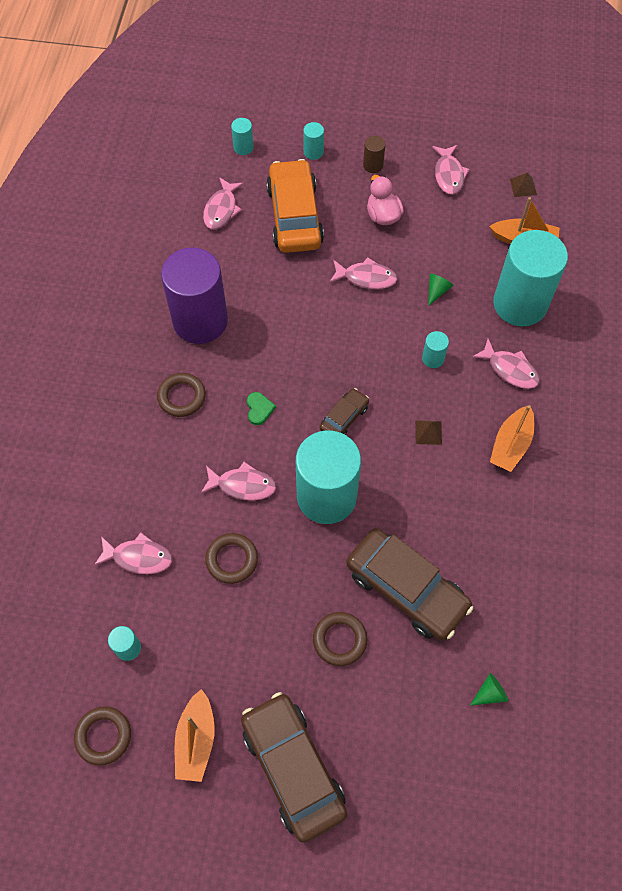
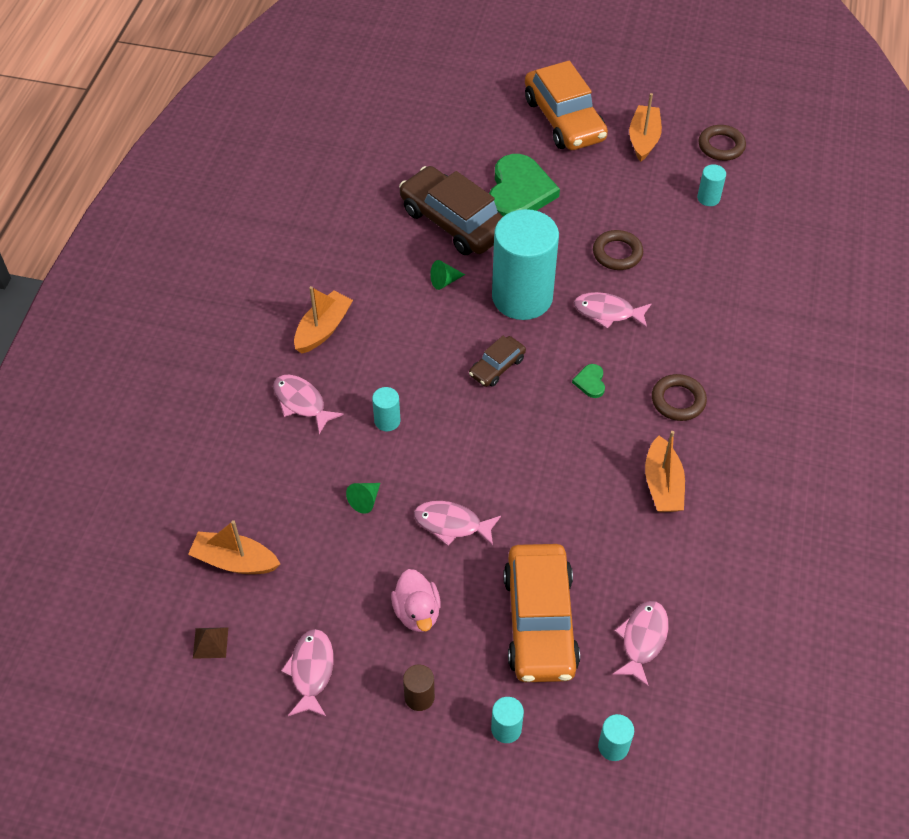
camera: 175 degrees left, 10 degrees down
(139, 557) = (707, 261): pink fish -> none
(200, 321) = (662, 485): purple cylinder -> orange boat
(293, 768) = (564, 119): brown car -> orange car
(339, 640) = (519, 191): brown ring -> green heart
(428, 432) = (407, 347): brown pyramid -> none
(490, 693) = (395, 151): green cone -> green cone (444, 281)
(520, 304) = (267, 476): turquoise cylinder -> none

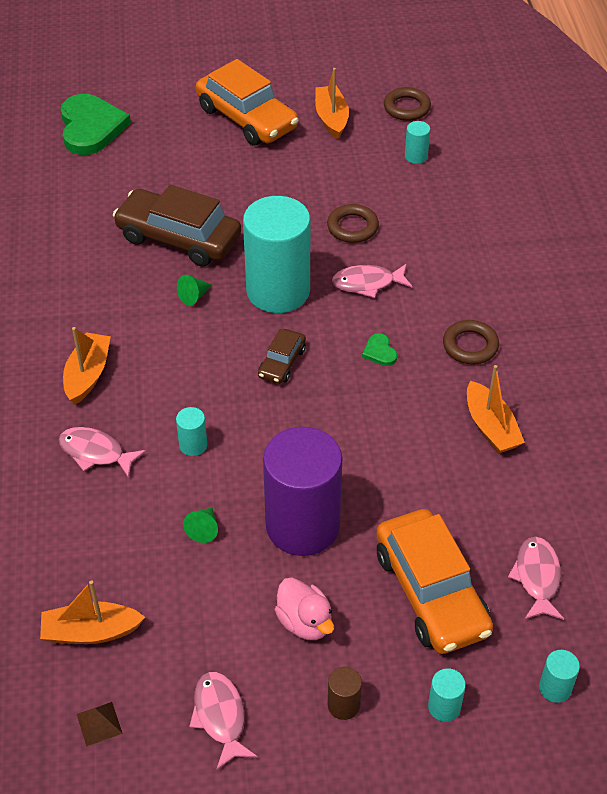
camera: 20 degrees left, 5 degrees down
(451, 524) = (302, 526): pink fish -> purple cylinder
(519, 191) = (232, 194): green heart -> green heart (91, 127)

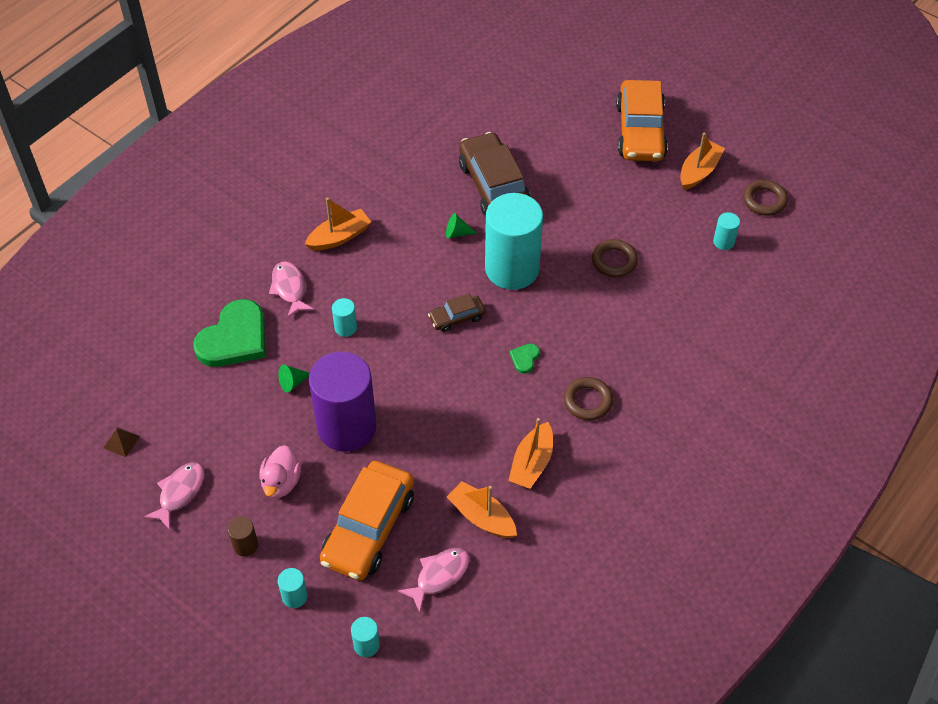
camera: 45 degrees right, 5 degrees up
(91, 127) = (530, 68): green heart -> green heart (234, 338)
(91, 632) = (172, 389): orange boat -> orange boat (482, 517)
(367, 283) = (575, 307): pink fish -> none

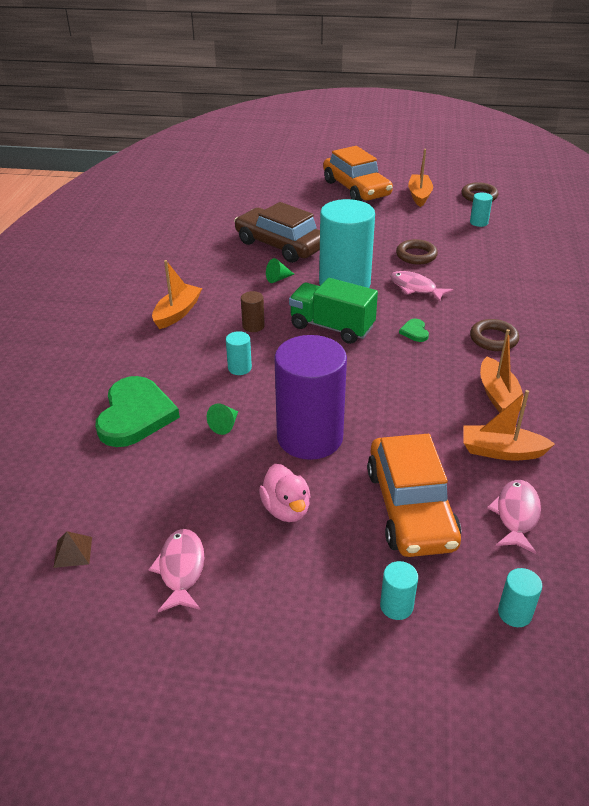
camera: 30 degrees left, 15 degrees down
(245, 545) = (299, 584): brown cylinder -> brown cylinder (253, 326)
(289, 289) = (161, 361): pink fish -> pink fish (415, 288)
(457, 317) = (331, 327): brown car -> green truck

